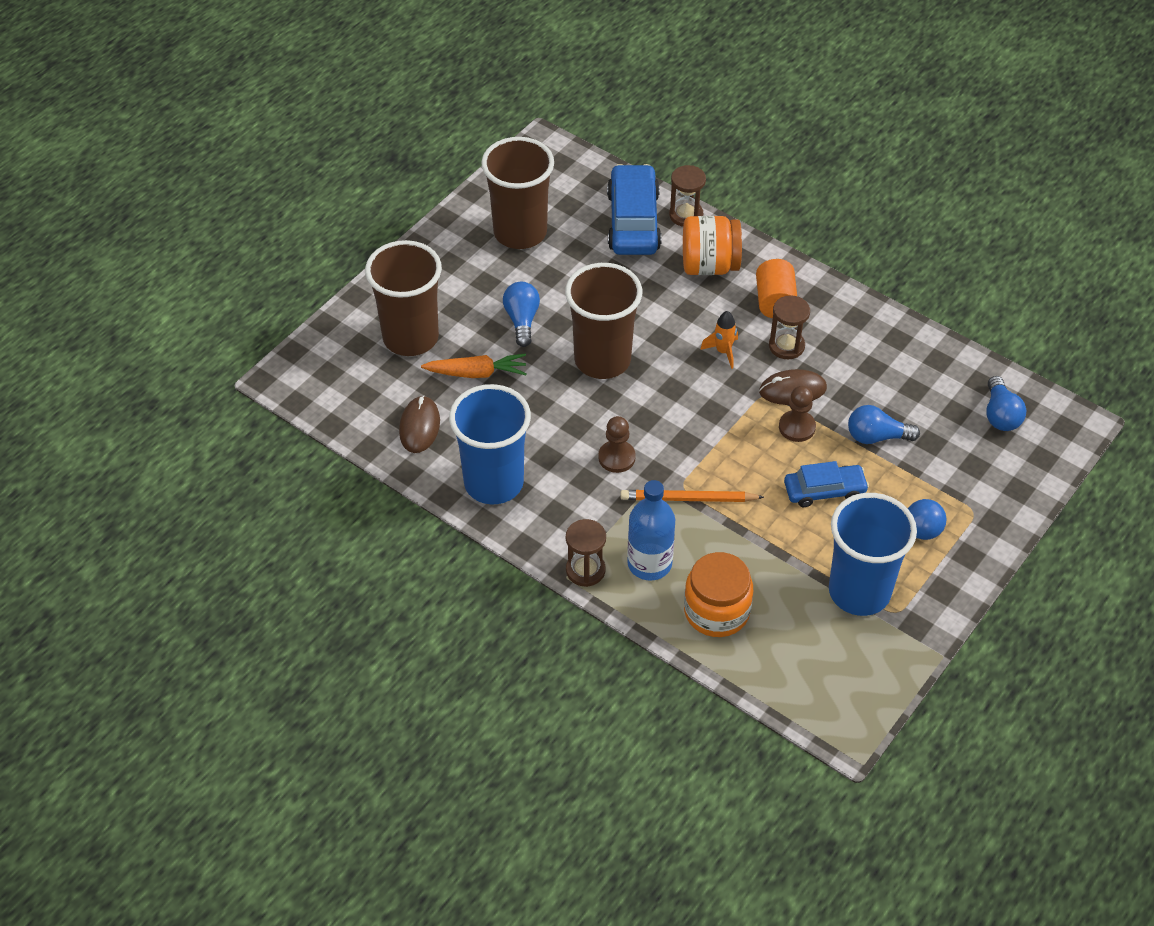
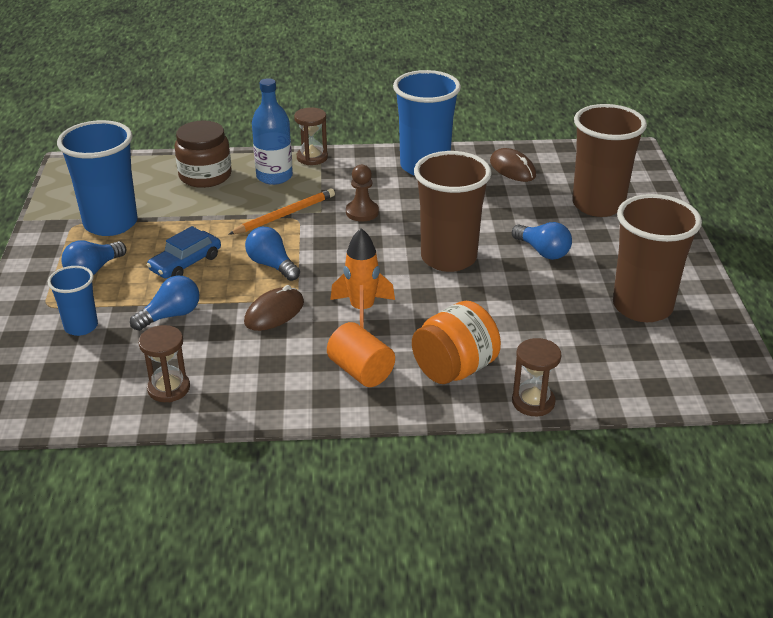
camera: 140 degrees right, 15 degrees down
(476, 373) = (523, 209): orange carrot -> none
(633, 221) = (569, 369): blue car -> none
(716, 611) = (205, 176): orange jar -> brown jar
(723, 352) = (362, 310): orange rocket -> orange rocket, size x1.51
(786, 346) = (312, 341): brown hourglass -> brown hourglass (169, 388)
(797, 427) = (245, 290): brown pawn -> none
(956, 468) = (81, 327): none -> blue cup
(1000, 415) = (62, 386): blue light bulb -> blue light bulb (272, 265)

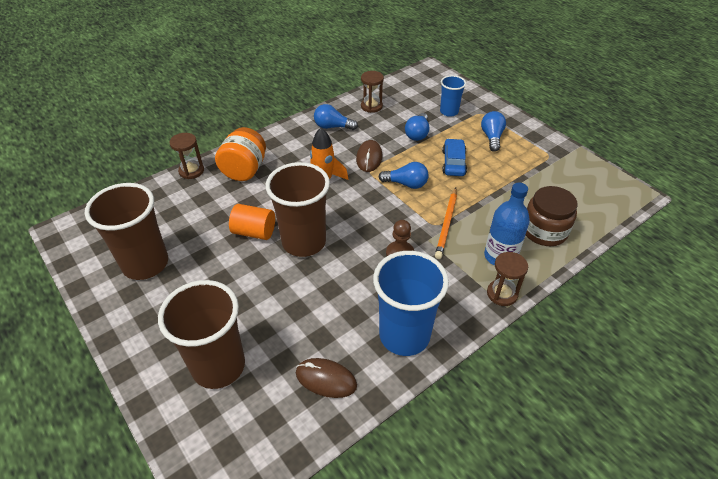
camera: 145 degrees right, 10 degrees up
(111, 223) = (533, 166): blue cup -> none
(361, 371) = (292, 149): orange cylinder -> orange cylinder (254, 232)
(543, 251) = (240, 282): blue light bulb -> blue light bulb (332, 127)

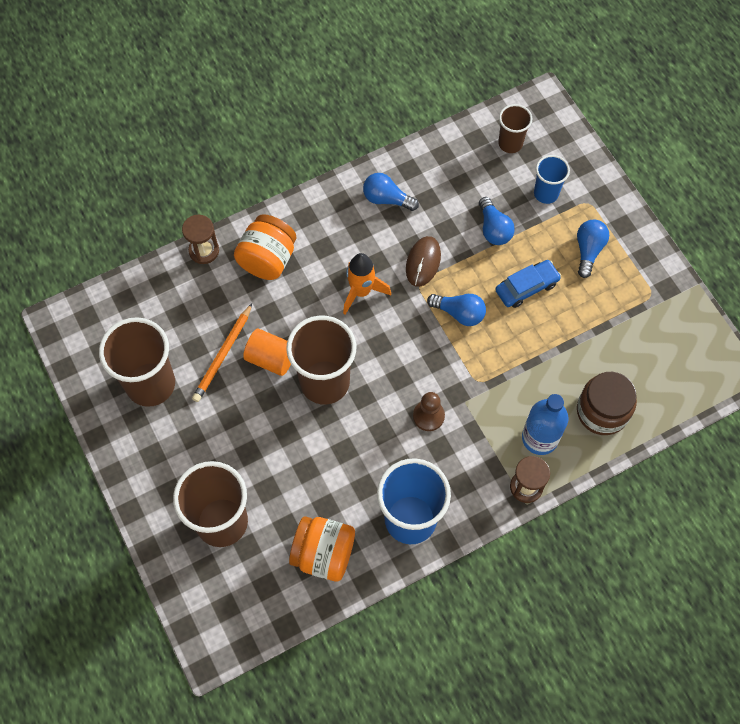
camera: 10 degrees right, 20 degrees up
(326, 379) = (323, 554): brown mouse -> orange jar
(371, 106) = (444, 167): brown hourglass -> none
(415, 90) = (510, 143): none -> brown cup
(417, 134) = (493, 229): blue light bulb -> blue light bulb turned 45 degrees counterclockwise
(447, 224) = (492, 383): orange pencil -> orange pencil (223, 355)
(453, 163) = (526, 287): blue car -> blue car turned 45 degrees clockwise

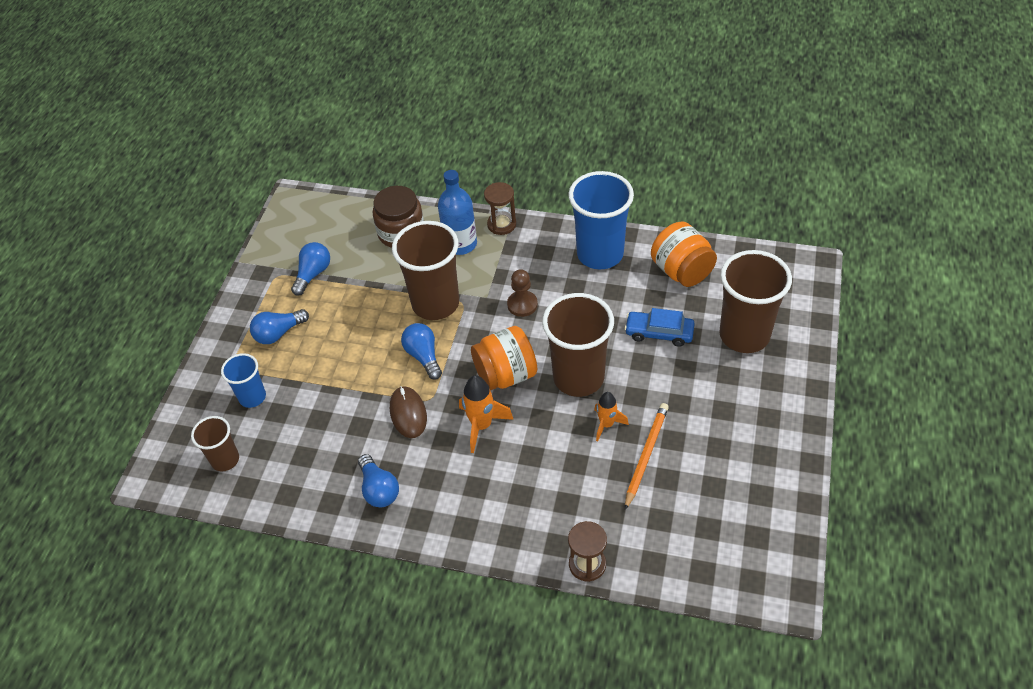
camera: 135 degrees left, 15 degrees down
(150, 384) = (730, 474): brown cup -> brown cup (435, 303)
(223, 355) = (645, 455): orange pencil -> orange pencil turned 45 degrees counterclockwise
(268, 259) = (535, 512): orange jar -> orange jar (505, 375)
(271, 358) = (606, 424): orange cylinder -> orange rocket
(423, 262) = (408, 413): brown mouse -> brown mouse turned 75 degrees counterclockwise
(493, 229) = (325, 399): blue light bulb -> blue light bulb (313, 274)
(526, 287) = (354, 340): blue car -> blue car (659, 333)

